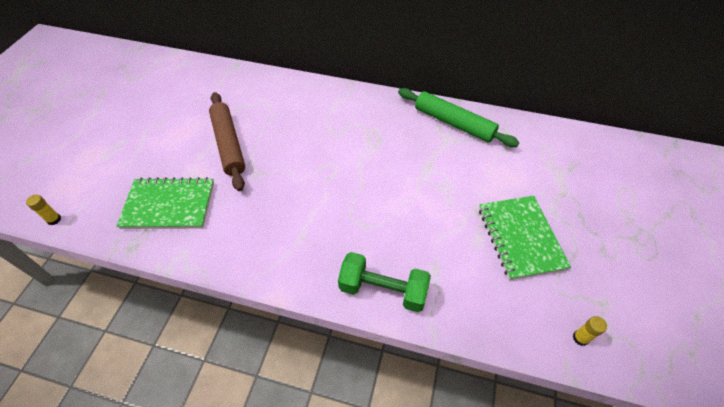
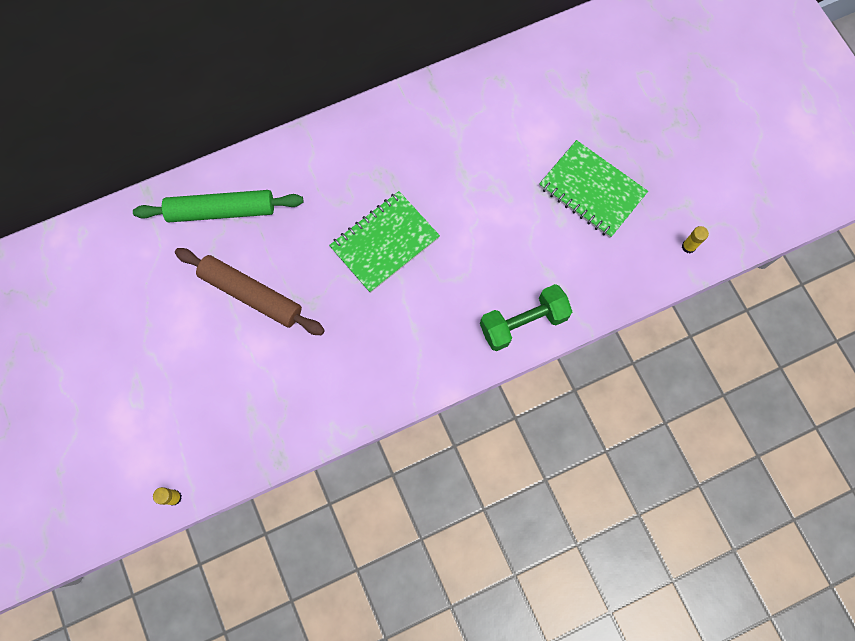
camera: 40 degrees left, 20 degrees up
(169, 205) = (266, 398): green notebook -> green notebook (384, 243)
(454, 123) = (446, 104): green rolling pin -> green rolling pin (221, 211)

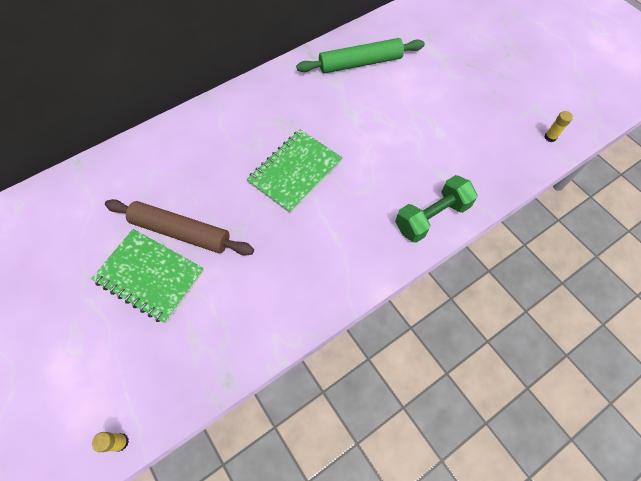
camera: 10 degrees left, 10 degrees down
(221, 211) = (146, 168): green rolling pin -> green rolling pin (360, 63)
(592, 190) = (458, 108): green notebook -> green notebook (150, 276)

